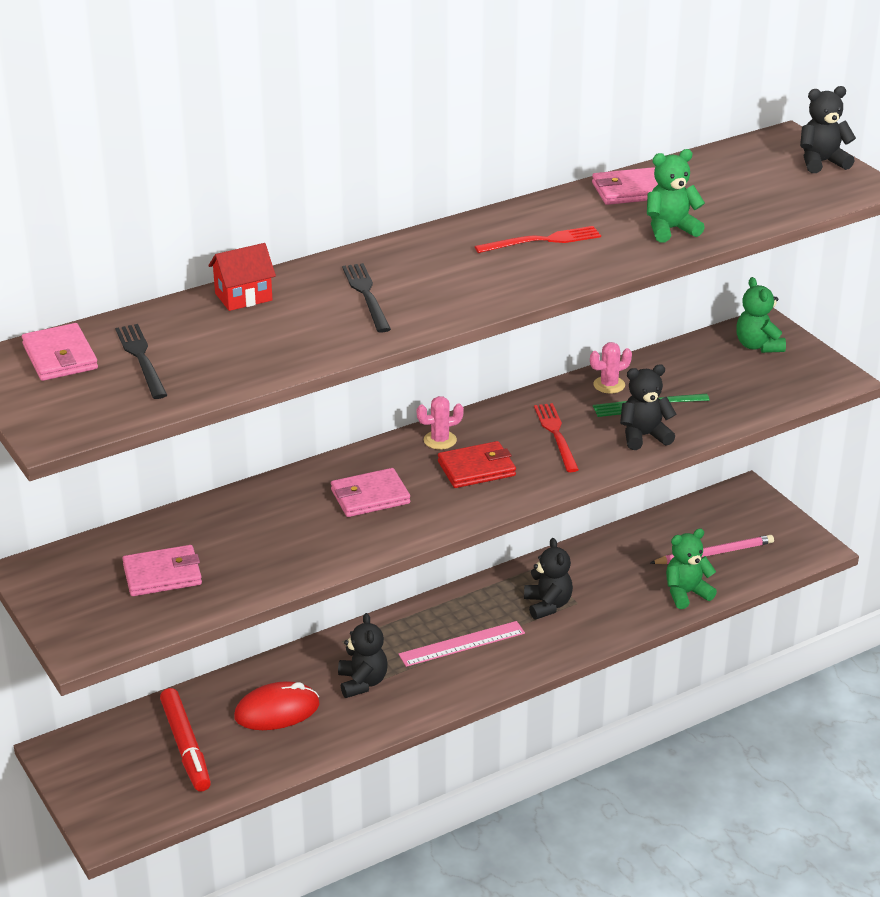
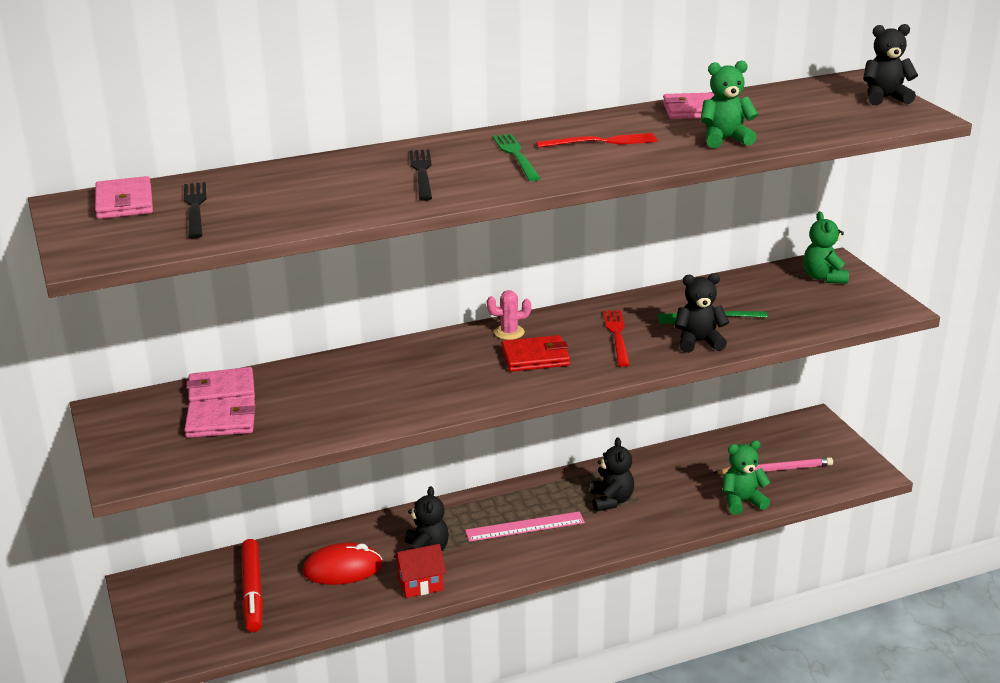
camera: 10 degrees right, 5 degrees down
(243, 297) = (310, 168): red house -> red house (420, 584)
(370, 497) = (431, 373): pink wallet -> pink wallet (221, 391)
(458, 265) = (516, 156): none -> green fork
(609, 385) = (677, 299): pink cactus -> none

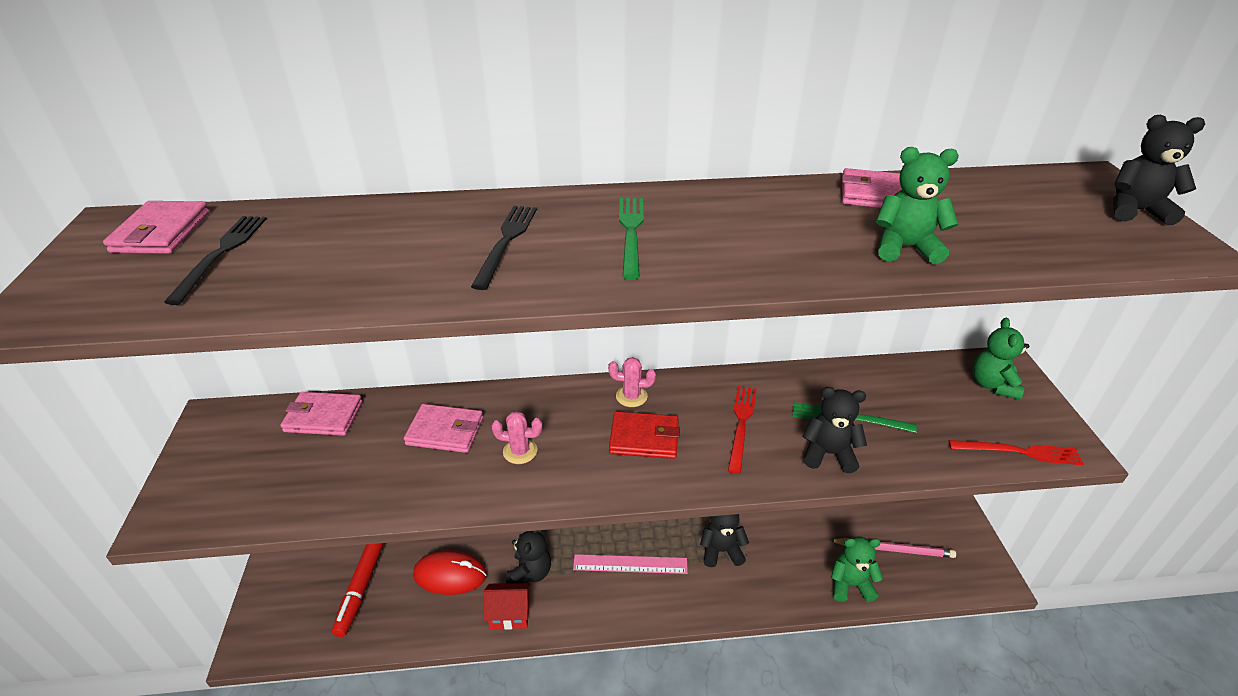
camera: 15 degrees right, 10 degrees up
(221, 422) = (297, 461): pink wallet -> pink wallet (445, 431)
(427, 383) = (520, 451): none -> pink cactus
(601, 142) = (744, 227): red fork -> red fork (1019, 452)
(611, 500) = (721, 551): black teddy bear -> black teddy bear turned 105 degrees counterclockwise

